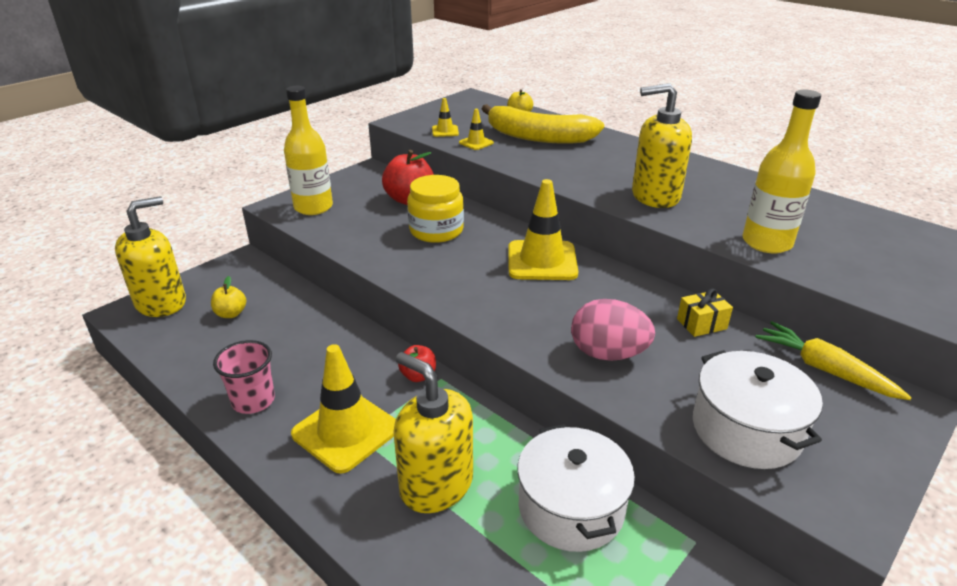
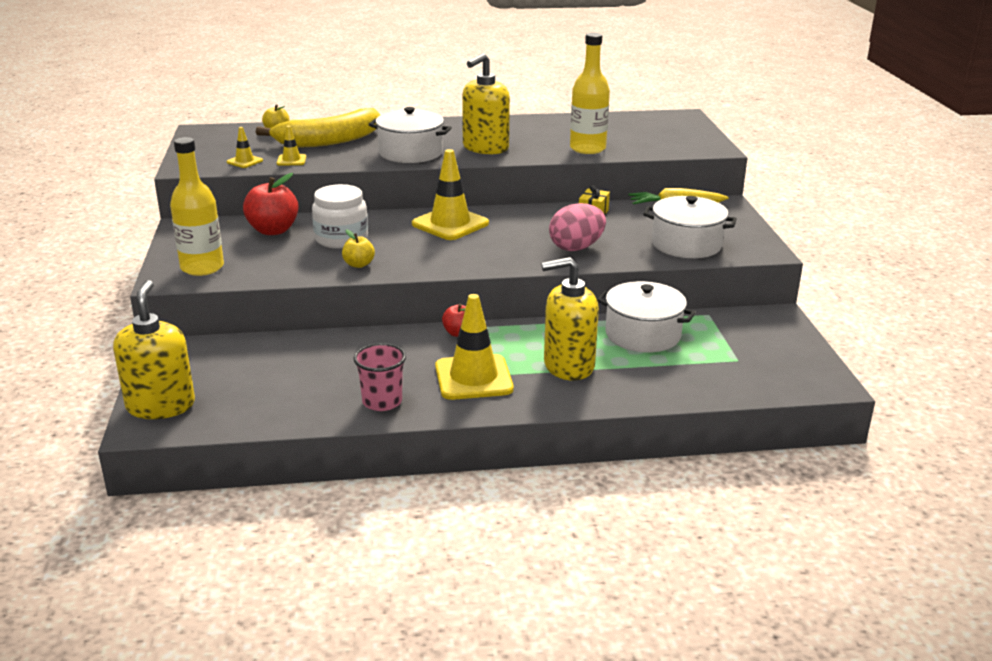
camera: 50 degrees left, 5 degrees down
(231, 314) = (244, 378): yellow apple -> yellow apple (359, 264)
(436, 230) = (341, 239): yellow jar -> white jar
(578, 173) = (410, 153): none -> white pot

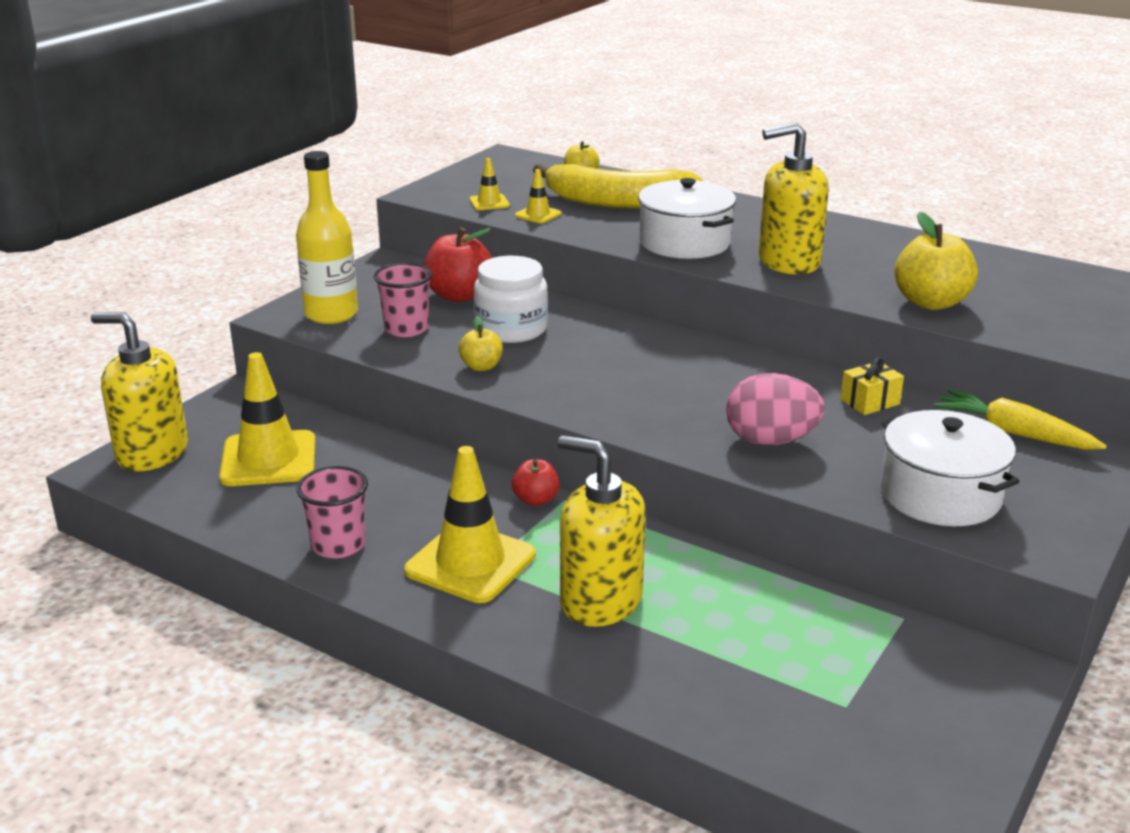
camera: 40 degrees right, 0 degrees up
(161, 405) = (152, 453): yellow soap dispenser -> yellow soap dispenser turned 105 degrees counterclockwise
(272, 259) = (406, 329): none -> pink cup
(450, 224) = (660, 352): yellow traffic cone -> yellow traffic cone (268, 459)
(587, 148) = (931, 302): yellow bottle -> yellow apple
(643, 334) = (761, 604): white pot -> none

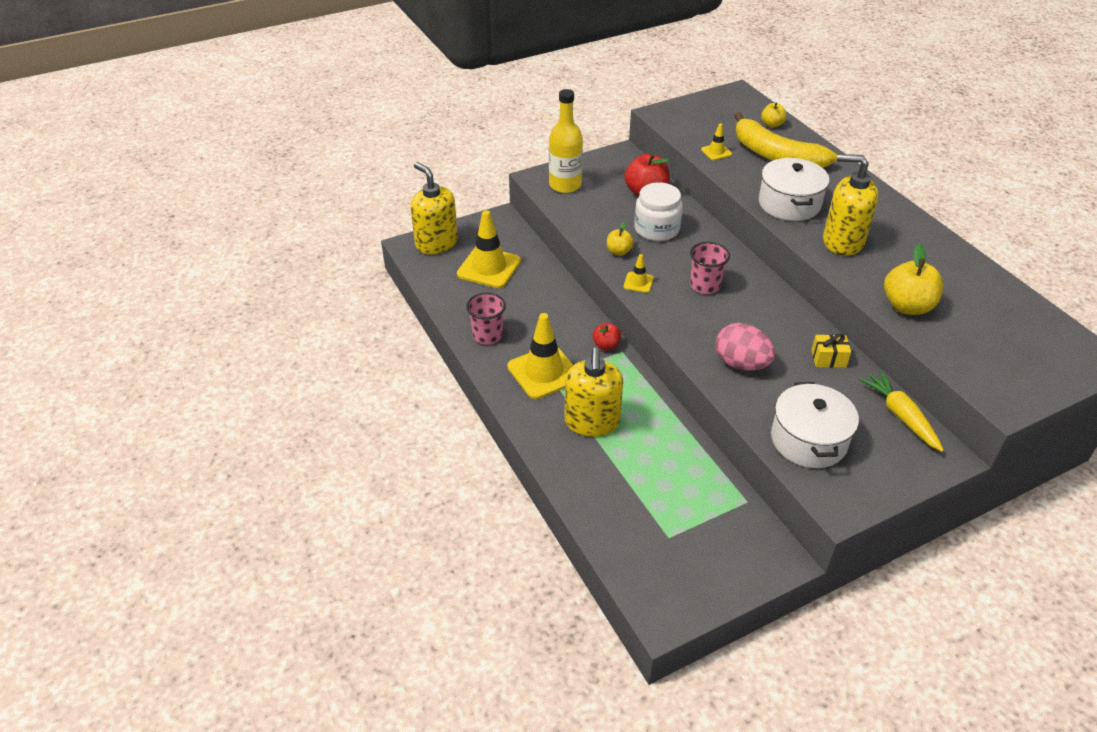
camera: 30 degrees right, 15 degrees up
(406, 329) = (598, 209): pink cup -> pink cup (705, 285)
(489, 203) = (694, 133): yellow traffic cone -> yellow traffic cone (638, 282)
(600, 601) = (592, 422): yellow soap dispenser -> yellow soap dispenser turned 150 degrees counterclockwise

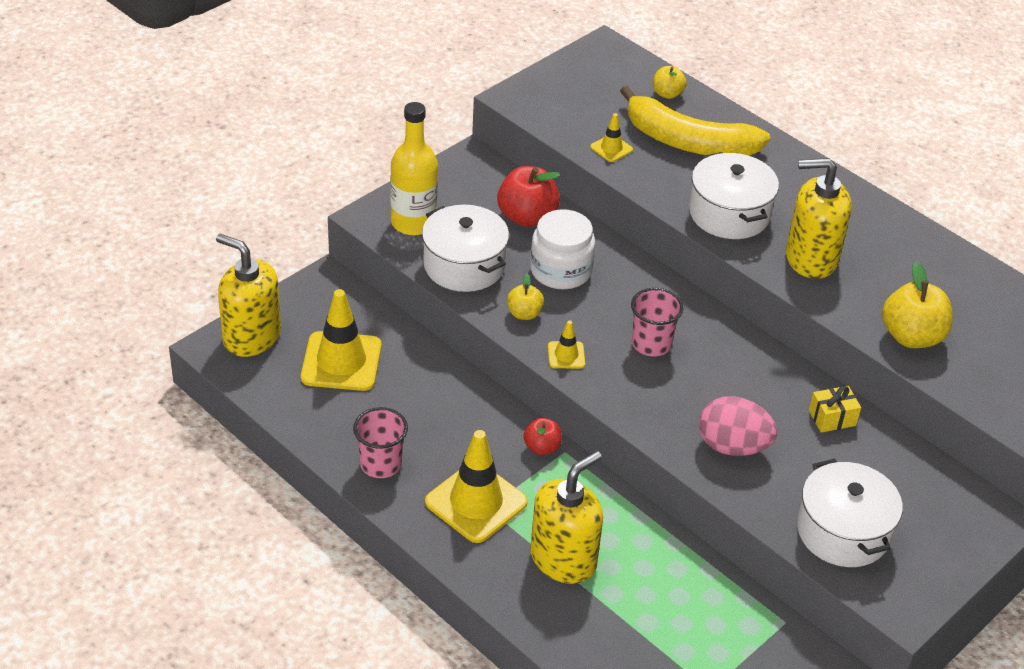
camera: 20 degrees left, 0 degrees up
(589, 215) = (464, 265): none -> white pot
(592, 422) = (563, 559): yellow soap dispenser -> yellow soap dispenser turned 120 degrees counterclockwise
(900, 415) = (935, 477): yellow carrot -> none

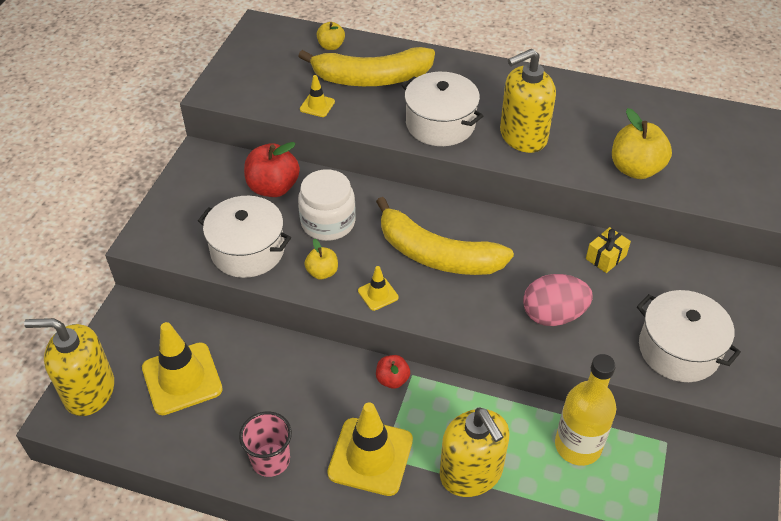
camera: 25 degrees left, 5 degrees up
(413, 222) = (183, 230): yellow bottle -> yellow bottle (578, 446)
(563, 559) = (471, 473): yellow soap dispenser -> yellow soap dispenser turned 135 degrees clockwise
(651, 344) = (436, 255): pink cup -> yellow banana

